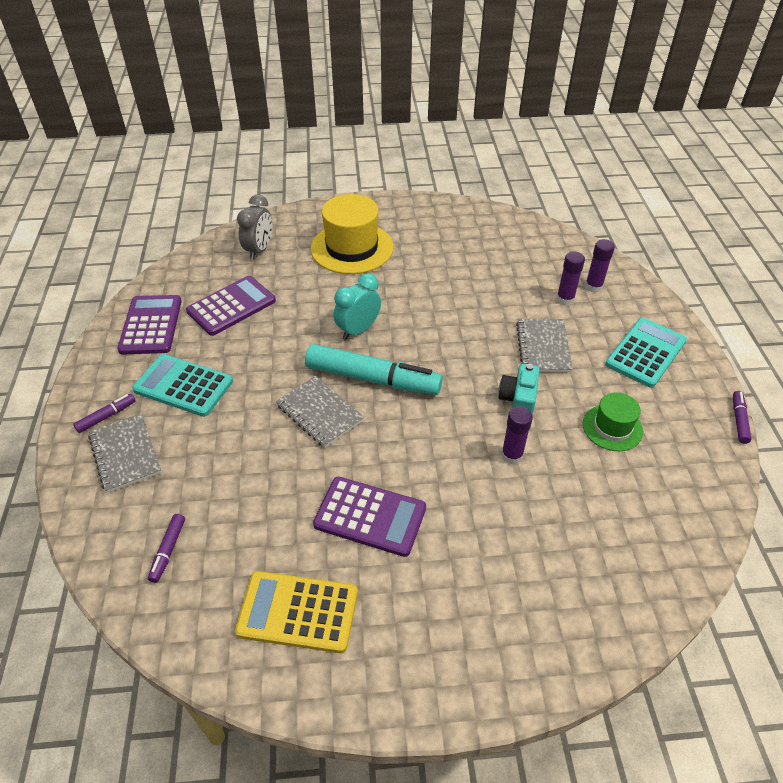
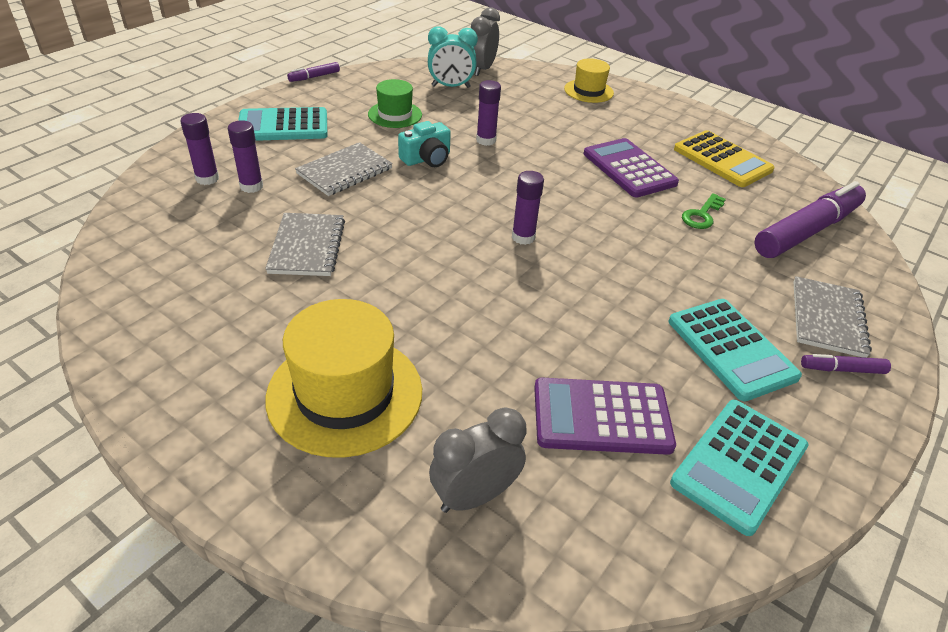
camera: 140 degrees left, 5 degrees down
(151, 325) = (739, 465): purple calculator -> turquoise calculator
(168, 550) = (806, 231): purple marker -> purple marker, size x2.31
(268, 500) = (702, 215): none -> green key
(320, 413) = (603, 242): grey notebook -> grey notebook (307, 246)
(358, 330) = (480, 285): turquoise clock -> turquoise clock (451, 87)
(373, 379) = (523, 237): turquoise marker -> purple glue stick
(533, 637) = (588, 91): none -> yellow hat
(669, 573) = (482, 69): none -> grey clock

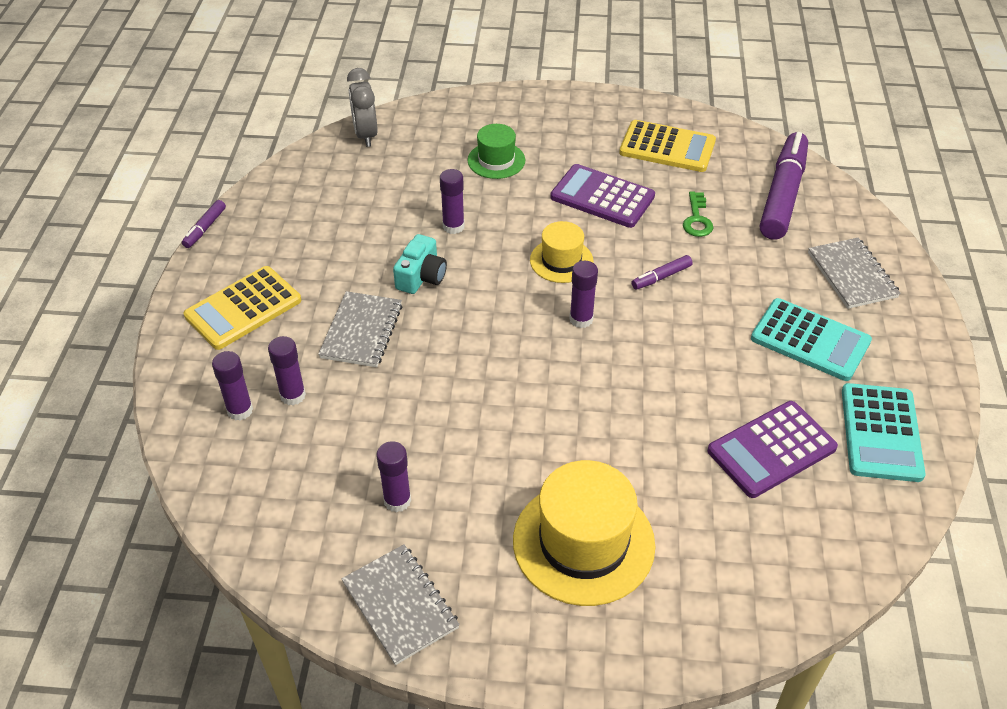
camera: 30 degrees left, 5 degrees up
(239, 284) = (397, 500): none -> purple glue stick
(283, 126) = (243, 308): turquoise calculator -> yellow calculator
(307, 246) = (414, 430): grey notebook -> grey notebook (400, 605)
(395, 114) = (338, 237): green hat -> green hat (496, 160)
(451, 87) = (357, 174): turquoise clock -> none
(474, 496) = (743, 561): grey clock -> none
(588, 91) = (490, 116): yellow hat -> yellow hat (561, 260)
(842, 369) = (889, 316): purple marker -> purple marker (661, 277)

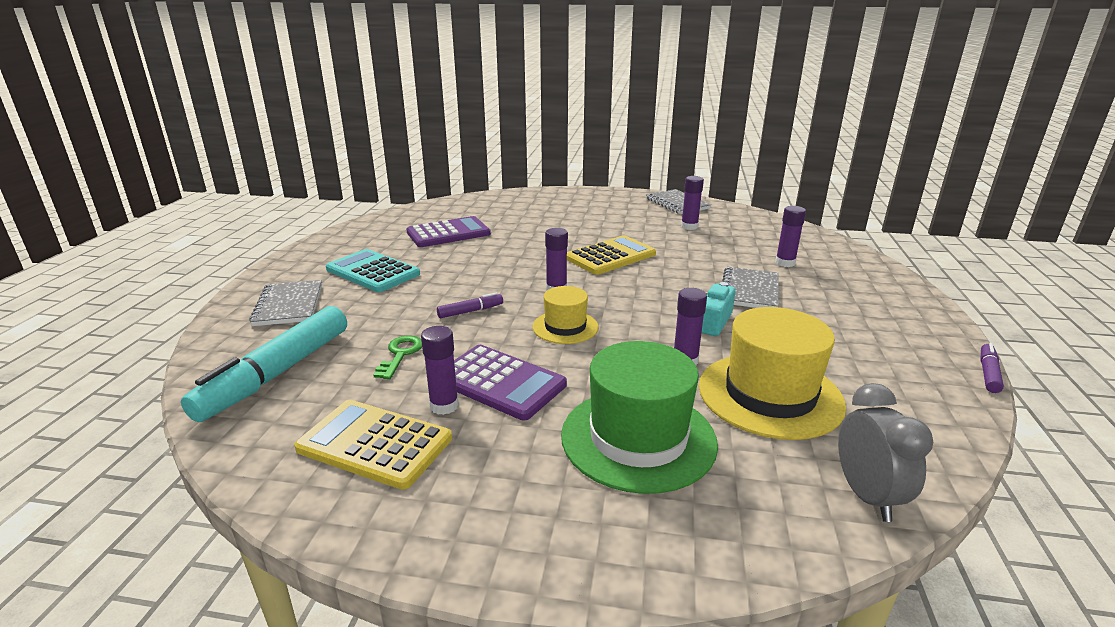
camera: 175 degrees left, 20 degrees down
(240, 410) = (820, 258): purple glue stick -> purple glue stick (444, 406)
(243, 308) = (871, 308): yellow calculator -> yellow calculator (610, 256)
(496, 160) = (638, 438): green hat -> green hat, size x1.78
(583, 542) = (578, 213): yellow hat -> yellow hat (770, 395)
(782, 195) = (276, 373): purple marker -> turquoise marker
(881, 433) = (371, 236): turquoise calculator -> none

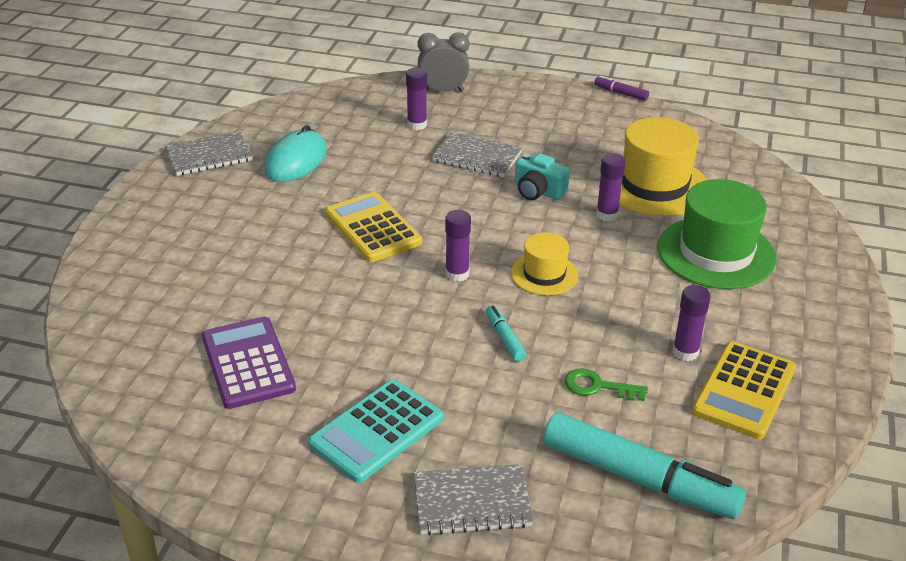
camera: 85 degrees left, 10 degrees up
(470, 311) = (504, 338): purple marker -> turquoise marker
(500, 382) = (646, 319): purple calculator -> none
(689, 227) = (296, 161): purple glue stick -> turquoise mouse
(866, 496) = (759, 176): grey clock -> grey clock (443, 91)

